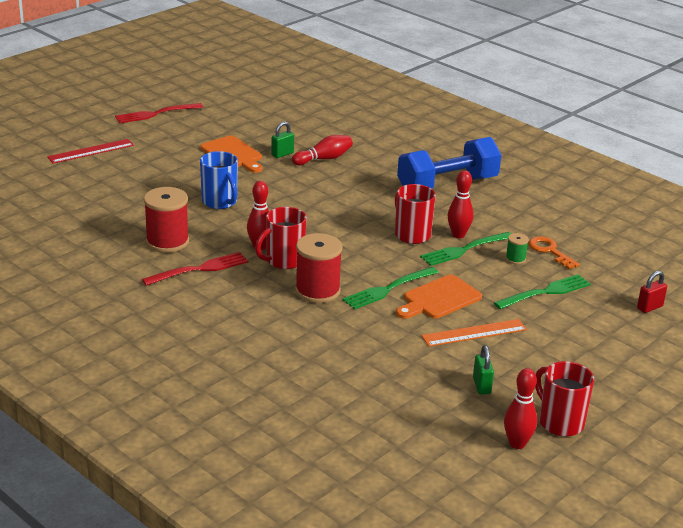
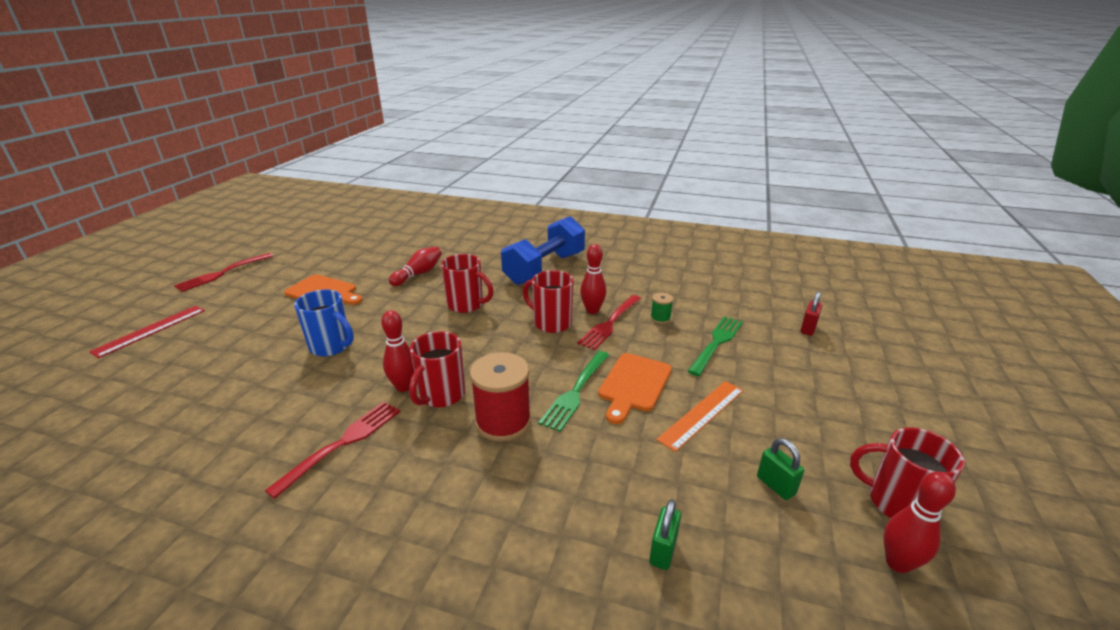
camera: 25 degrees left, 0 degrees up
(167, 242) = (284, 417): red spool -> none
(282, 154) = (375, 279): green padlock -> green padlock (663, 551)
(348, 199) = (466, 305): none -> red mug
(464, 250) = (610, 323): green fork -> red fork
(550, 251) = (680, 302): orange key -> none

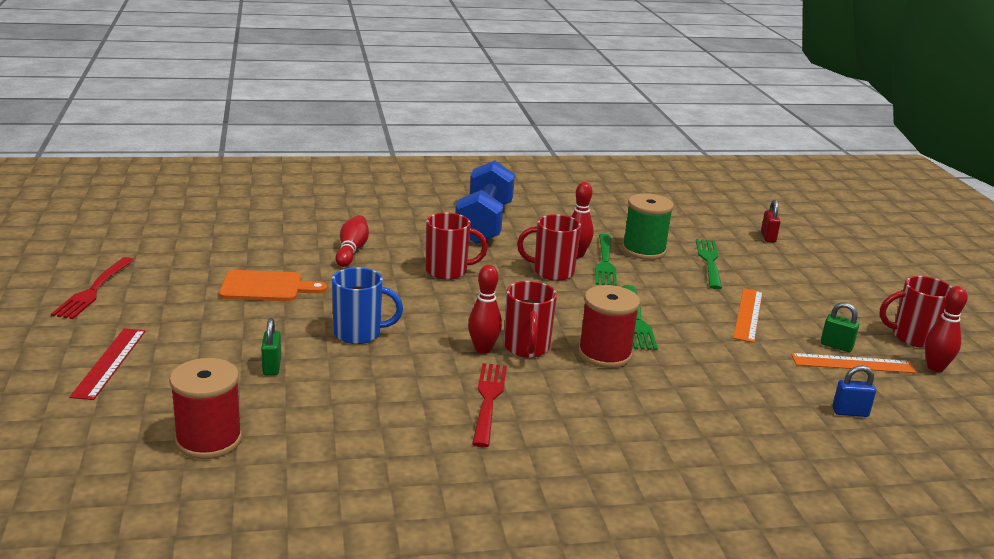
camera: 30 degrees left, 5 degrees down
(106, 416) = (209, 440): none -> red spool
(610, 323) = (605, 262): red fork -> green fork
(634, 385) = (677, 306): orange cutting board -> none
(660, 318) = (644, 250): green spool -> green spool, size x2.11
(663, 551) = (802, 398): green padlock -> green padlock (272, 367)
(709, 597) = (850, 412): none -> blue padlock
(777, 518) = (853, 363): none -> orange ruler

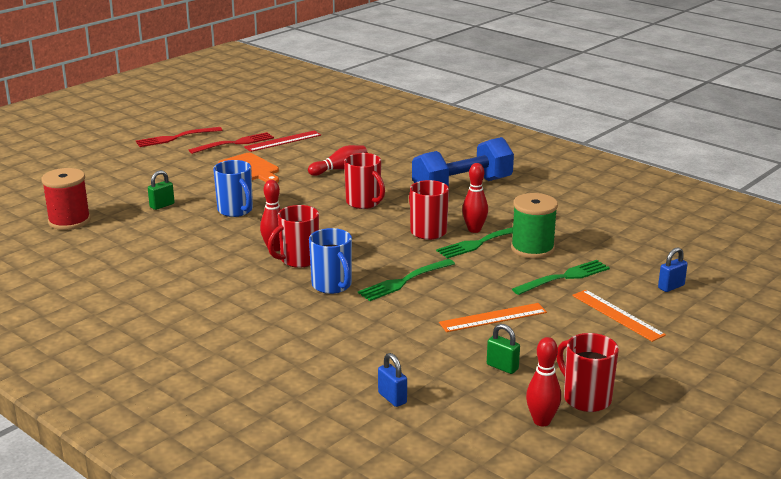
camera: 55 degrees right, 0 degrees up
(109, 363) = (110, 172): red ruler -> red ruler (283, 141)
(488, 400) = (213, 271): red fork -> red fork (235, 143)
(604, 354) = (332, 286): red spool -> blue mug
(768, 237) = (671, 287): red padlock -> blue padlock
(836, 346) = (502, 367): green padlock -> green padlock turned 45 degrees counterclockwise
(853, 363) = (482, 381): orange ruler -> orange ruler (617, 315)

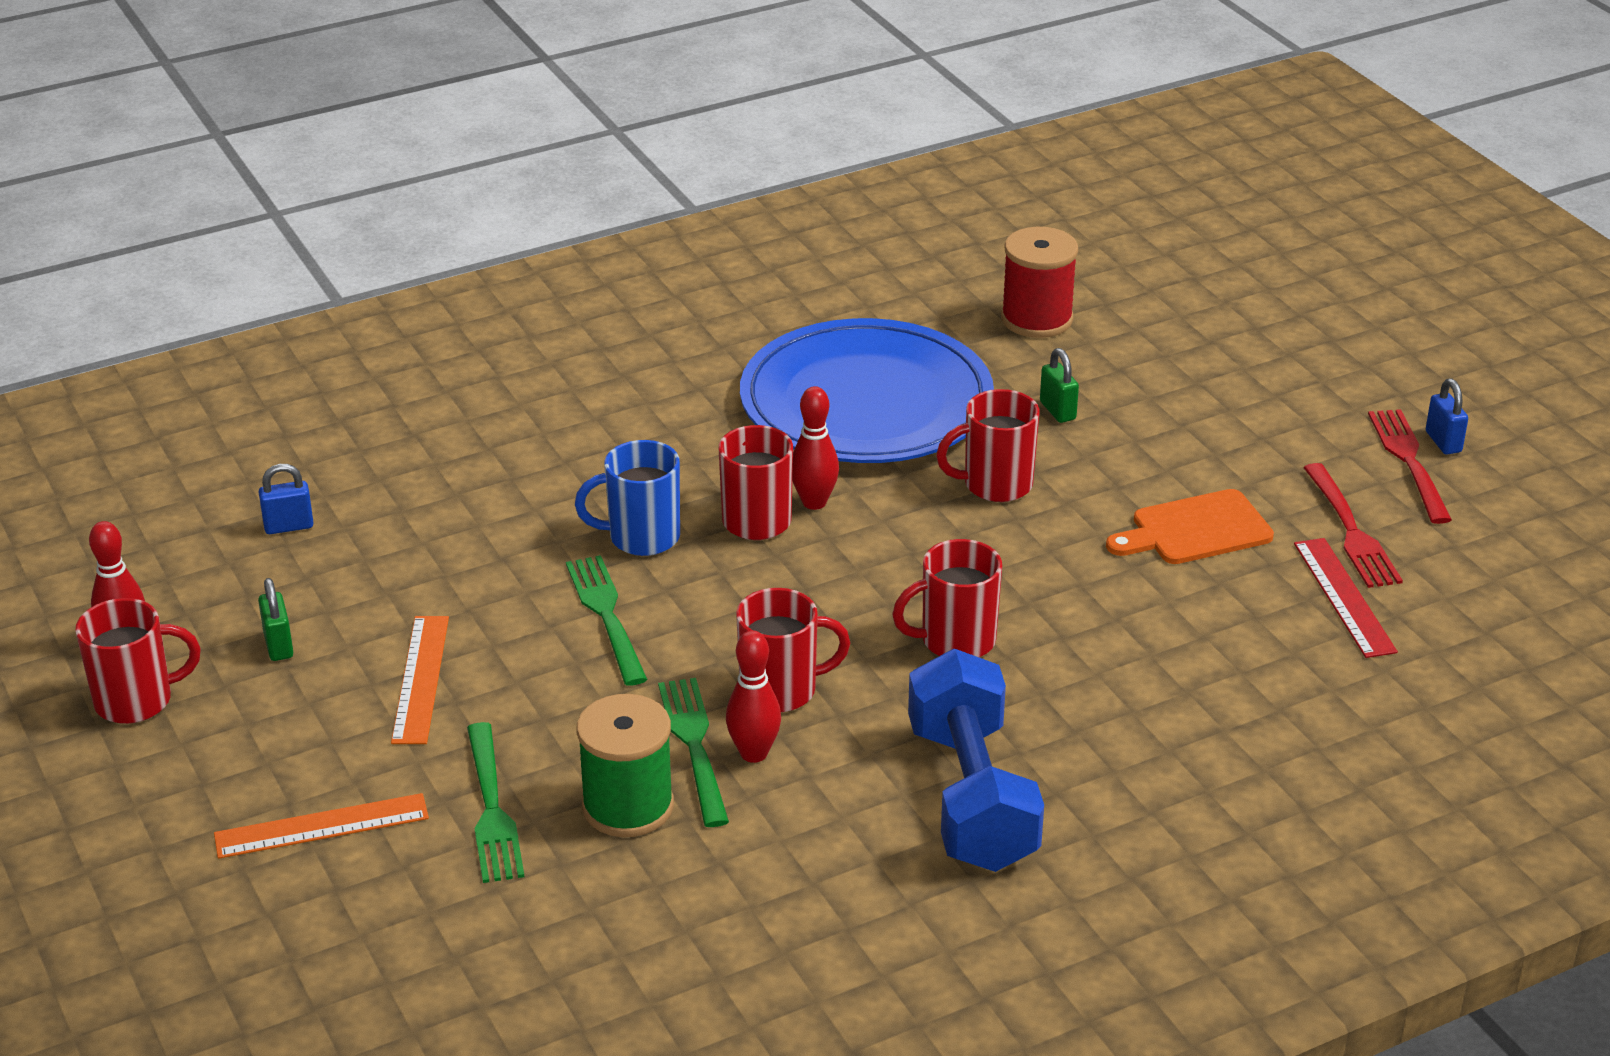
camera: 110 degrees right, 10 degrees up
(172, 250) = (866, 403): none -> blue plate
(236, 211) = (995, 485): blue mug -> red mug
(340, 169) = (1146, 645): red bowling pin -> none
(502, 367) = (278, 646): green padlock -> green padlock turned 75 degrees counterclockwise
(671, 287) = (360, 940): blue padlock -> blue padlock (1443, 442)

